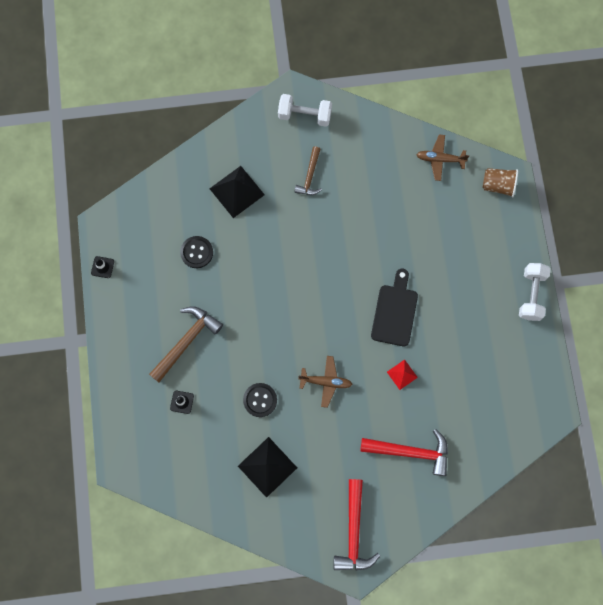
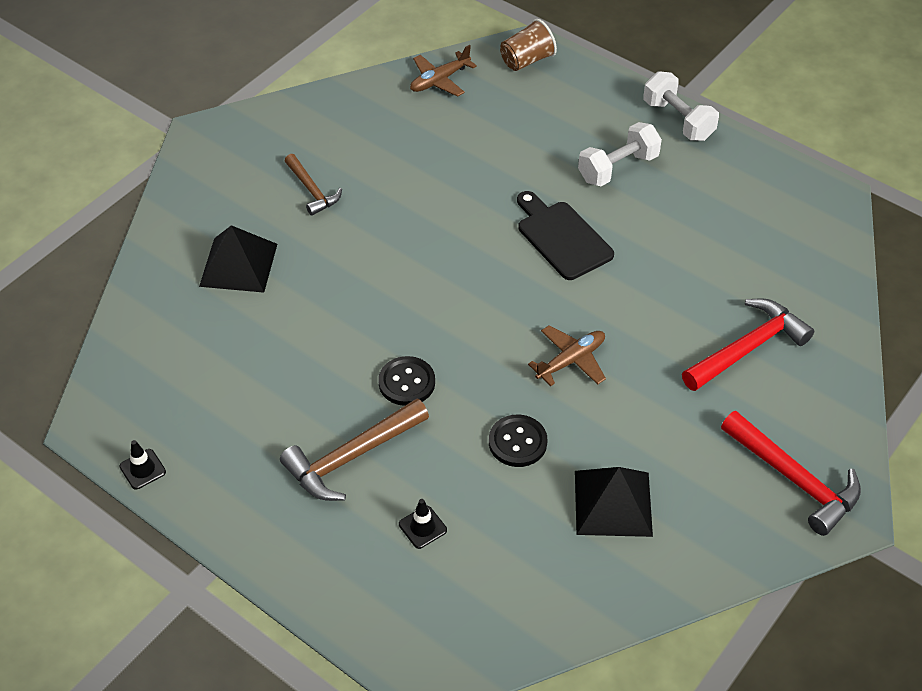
camera: 45 degrees left, 25 degrees down
(187, 341) = (351, 457): brown hammer -> brown hammer turned 120 degrees counterclockwise
(197, 252) = (256, 358): black button -> black button (407, 382)
(304, 115) = (240, 144): white dumbbell -> white dumbbell (618, 168)
(402, 374) = (643, 286): red pyramid -> none

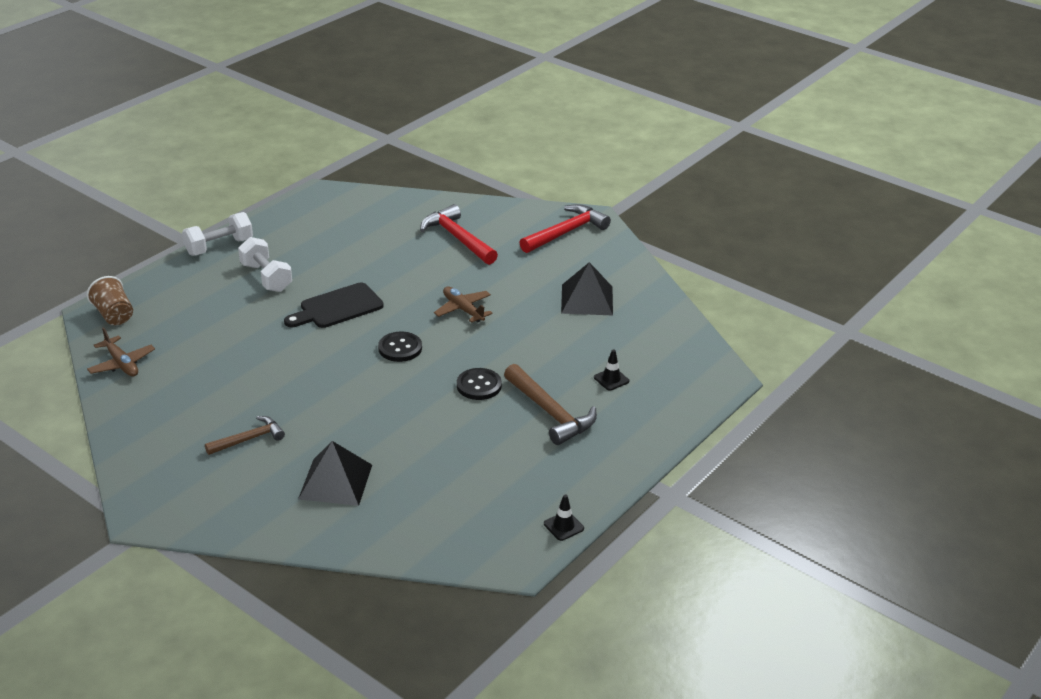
camera: 90 degrees left, 15 degrees down
(517, 442) = (536, 336): black button -> black button (400, 348)

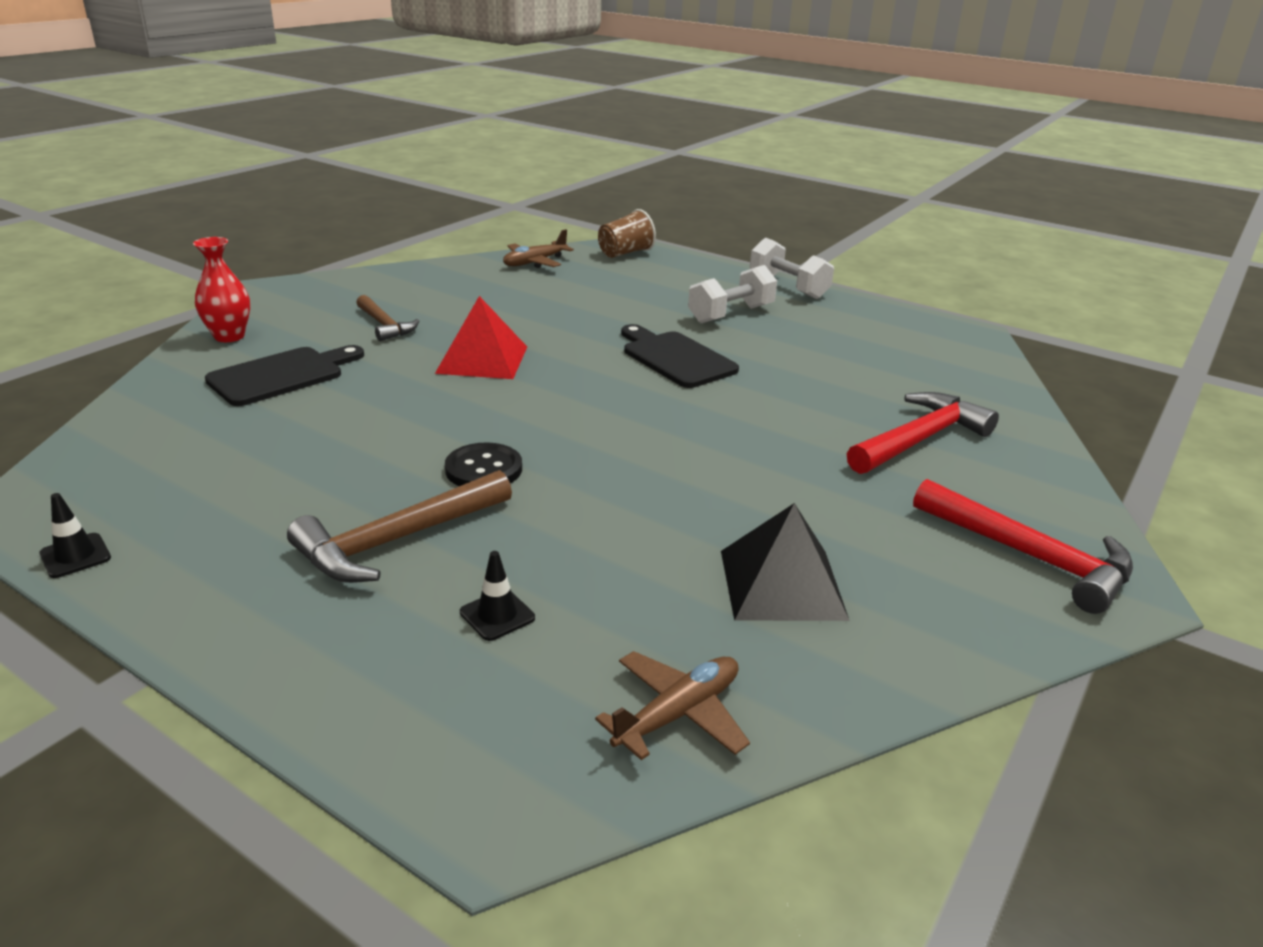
camera: 85 degrees right, 5 degrees down
(253, 521) = (229, 336): none -> red vase
(324, 389) = (482, 359): none -> red pyramid
(335, 481) = (281, 375): black pyramid -> black cutting board
(400, 348) = (581, 404): black button -> none
(463, 309) = (700, 450): brown plane -> brown plane (678, 714)

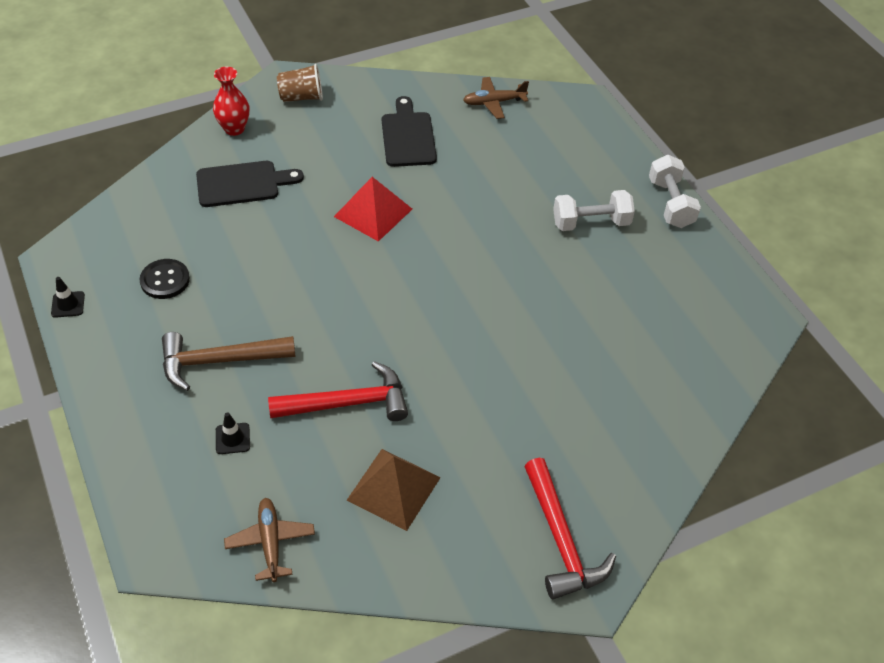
camera: 30 degrees right, 20 degrees up
(385, 325) = (336, 150): brown hammer -> none
(484, 469) = (301, 322): black button -> black button (165, 280)
(625, 253) = (575, 111): brown cup -> brown cup (301, 97)
(675, 358) = (504, 260): black cutting board -> black cutting board (408, 136)
(678, 714) = (270, 542): brown plane -> brown plane turned 90 degrees counterclockwise
(781, 584) = (393, 488): black pyramid -> brown pyramid
(920, 439) = (598, 412): red hammer -> red hammer (348, 403)

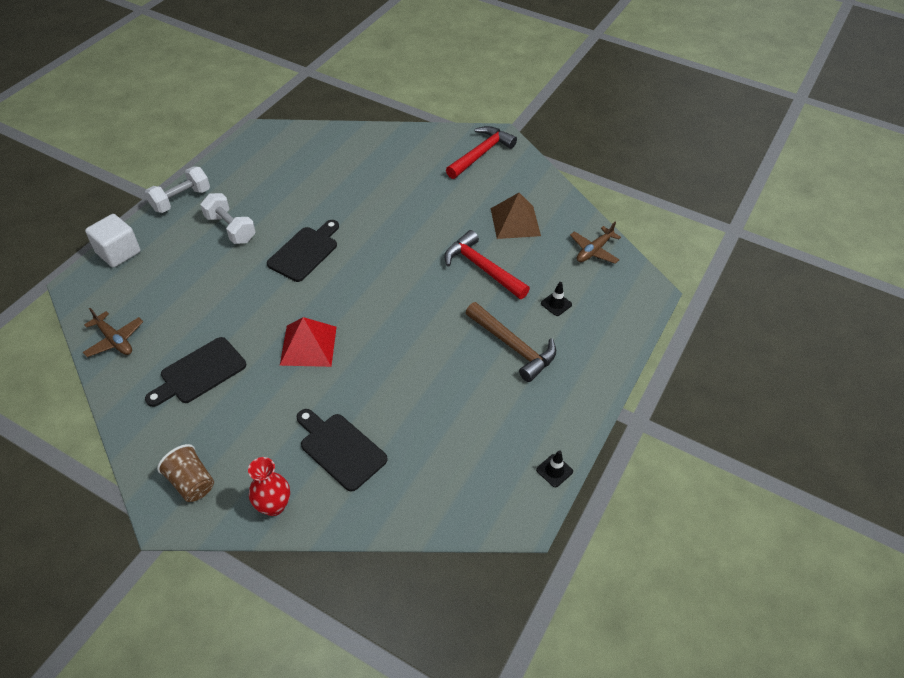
camera: 125 degrees left, 0 degrees up
(165, 280) = (479, 426): black button -> none
(505, 264) = (305, 252): none -> black cutting board
(614, 136) = (118, 252): none -> white cube

